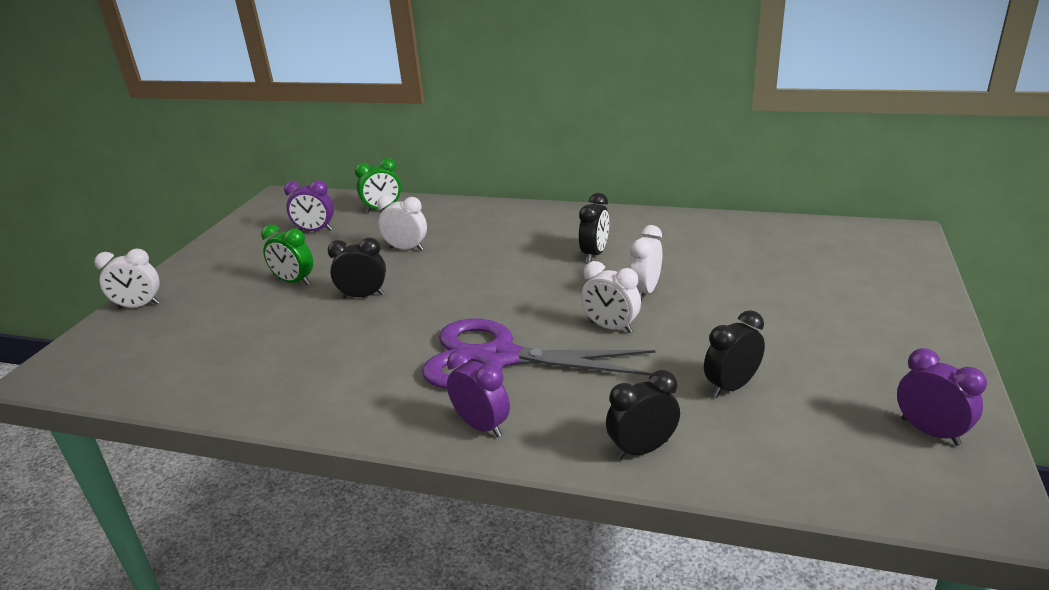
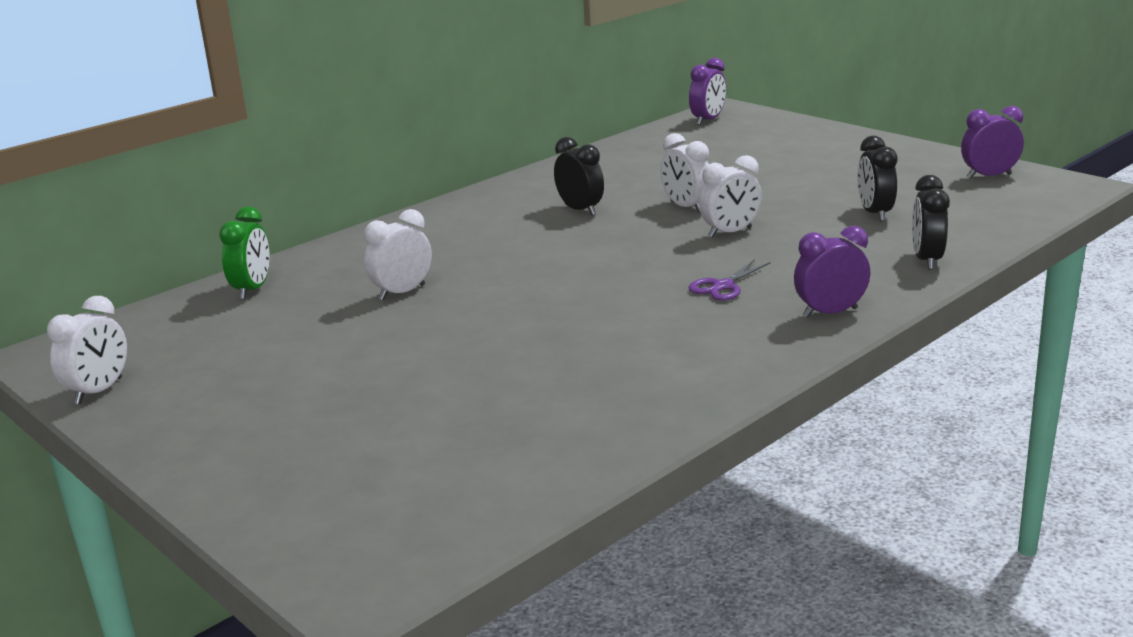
camera: 60 degrees left, 5 degrees down
(139, 306) = (250, 497): white clock -> white clock (99, 391)
(294, 281) = (373, 370): green clock -> none
(315, 230) = (234, 340): purple clock -> purple clock (708, 120)
(363, 296) = (486, 332): black clock -> none
(499, 358) = (723, 286): purple scissors -> purple scissors, size x0.40

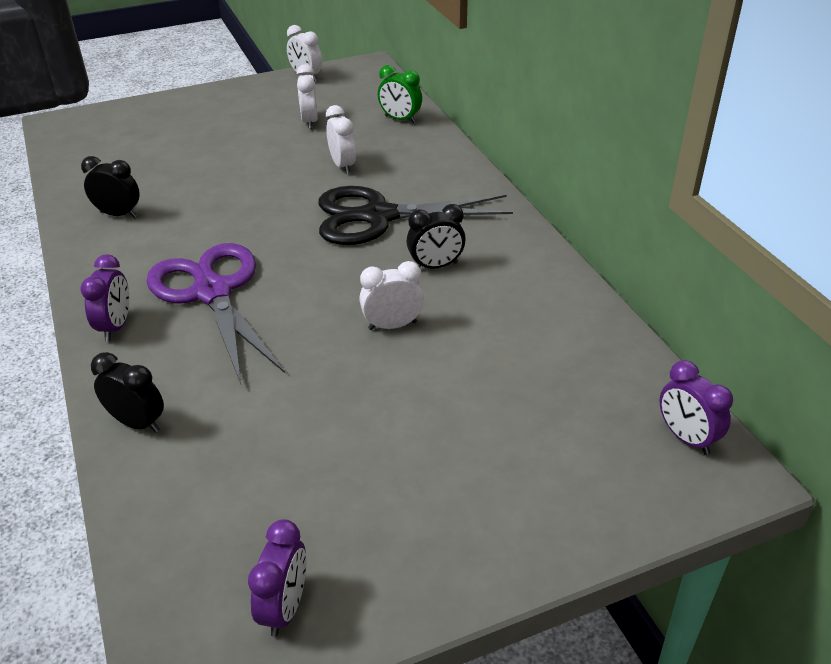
camera: 110 degrees right, 15 degrees up
(509, 249) = (379, 216): none -> black scissors
(723, 286) = (212, 292): purple scissors -> purple scissors, size x2.50
(730, 232) = (309, 331): white clock -> white clock (310, 121)
(875, 213) = (267, 442): black clock -> black clock (118, 214)

